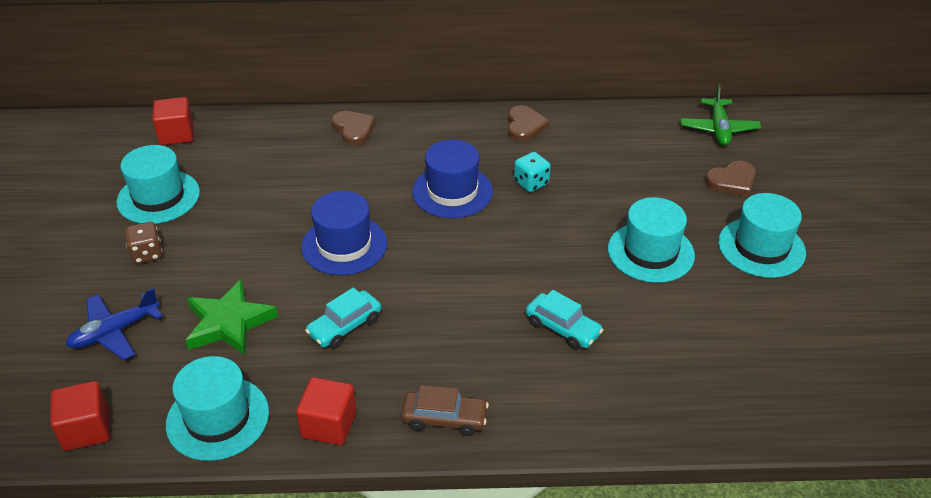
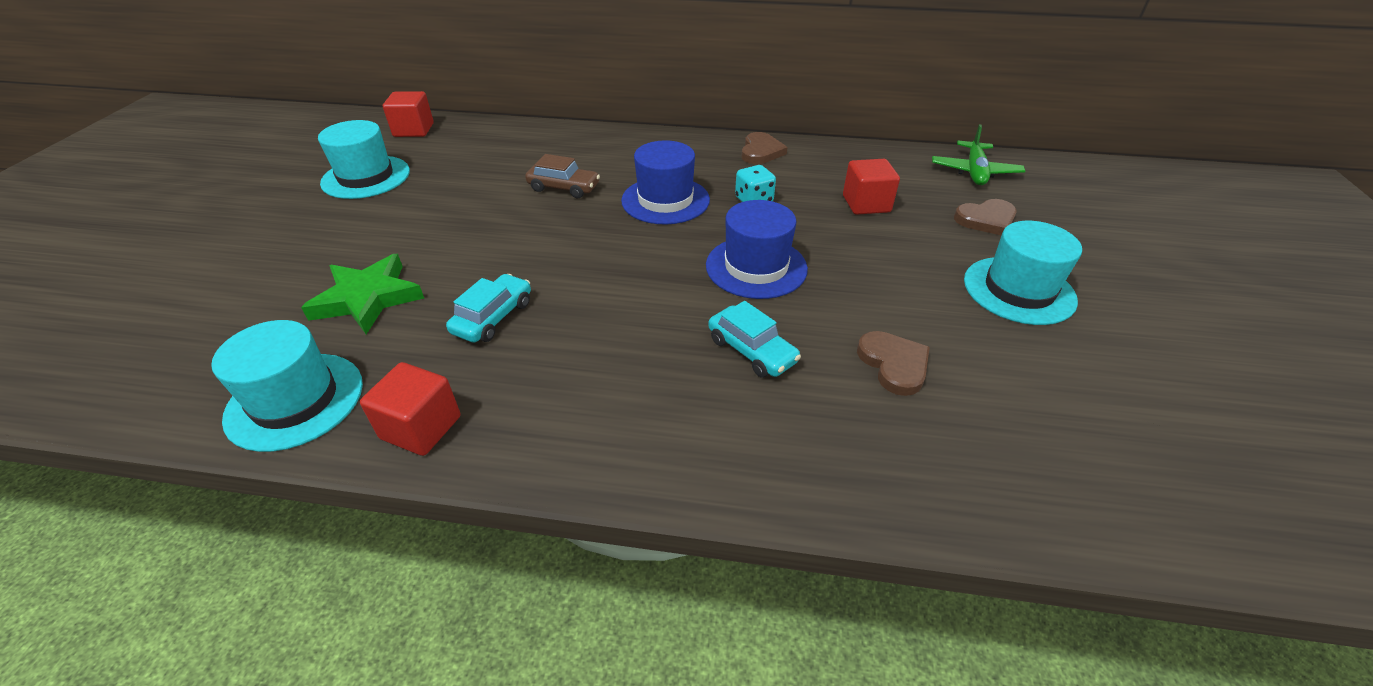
camera: 10 degrees right, 0 degrees up
(86, 429) = (142, 392): red cube -> red cube (866, 204)
(115, 332) = (243, 293): blue plane -> none
(147, 254) = (324, 224): brown dice -> none
(344, 245) = (530, 237): blue hat -> blue hat (756, 267)
(345, 326) = (493, 317): turquoise car -> turquoise car turned 150 degrees clockwise
(353, 129) = (585, 140): brown heart -> brown heart (894, 364)
(444, 418) = (568, 440): brown car -> brown car (564, 188)
(650, 252) = (878, 280): turquoise hat -> none

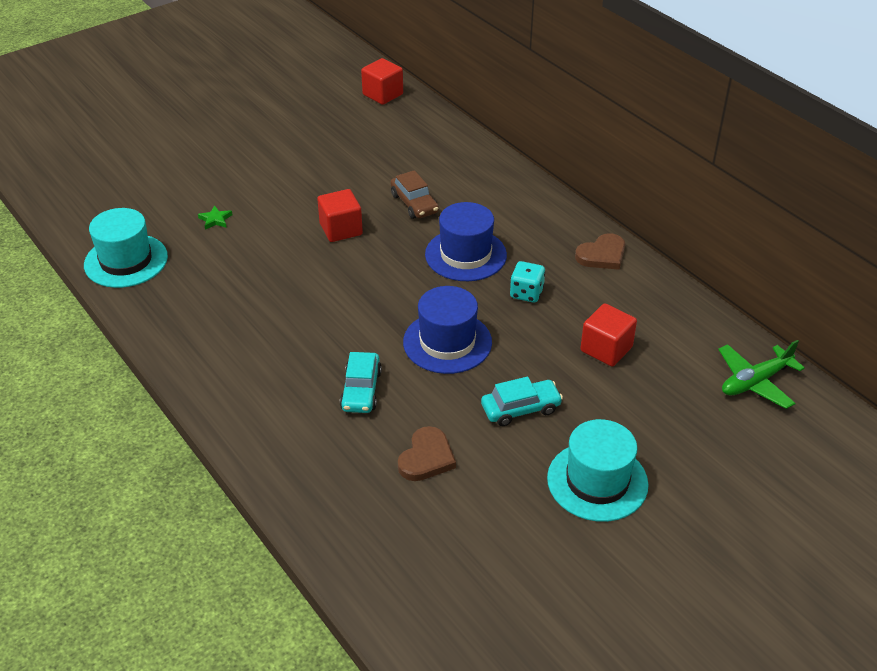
camera: 45 degrees right, 0 degrees up
(366, 177) = (308, 124): turquoise hat -> none
(368, 298) = (215, 220): green star -> green star, size x0.43
(421, 427) = (158, 313): red cube -> red cube (341, 229)
(493, 317) = (259, 274): turquoise car -> turquoise car (520, 408)
(986, 220) = (679, 423): brown heart -> none

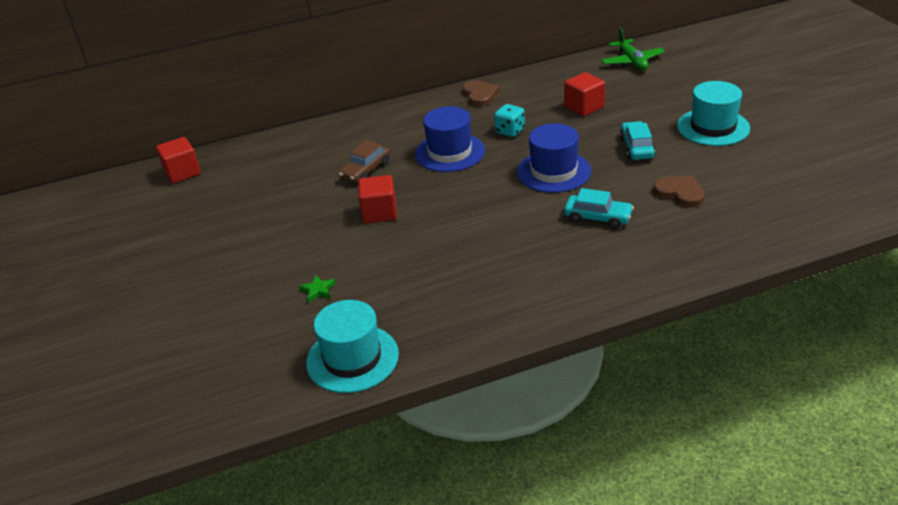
camera: 70 degrees left, 5 degrees down
(414, 203) = (366, 170): brown car -> brown car turned 135 degrees clockwise

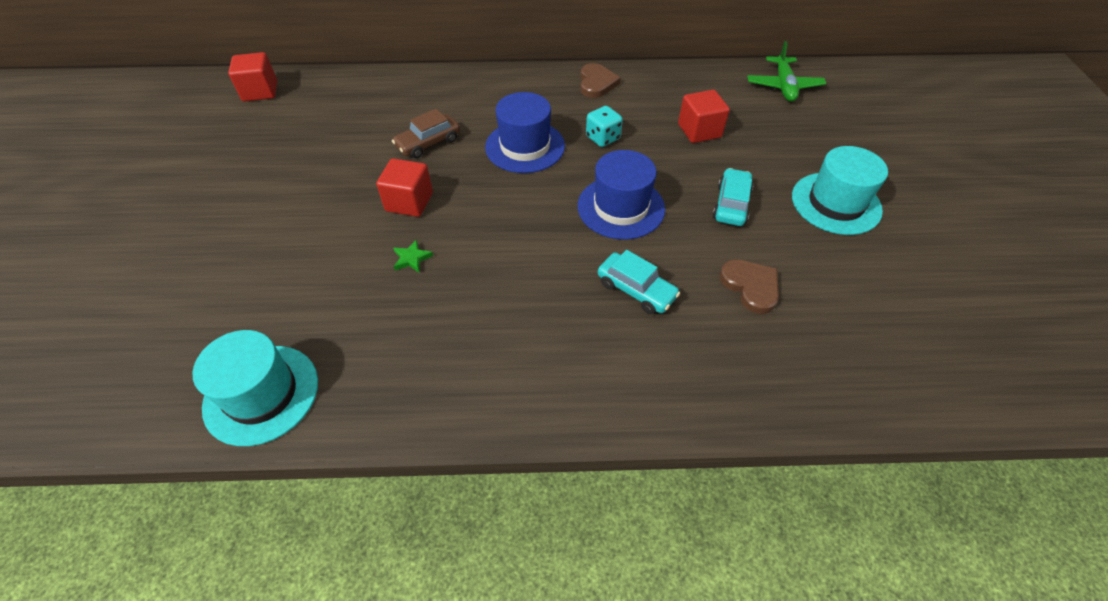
camera: 15 degrees right, 15 degrees up
(318, 290) = (287, 284): green star -> green star (412, 258)

